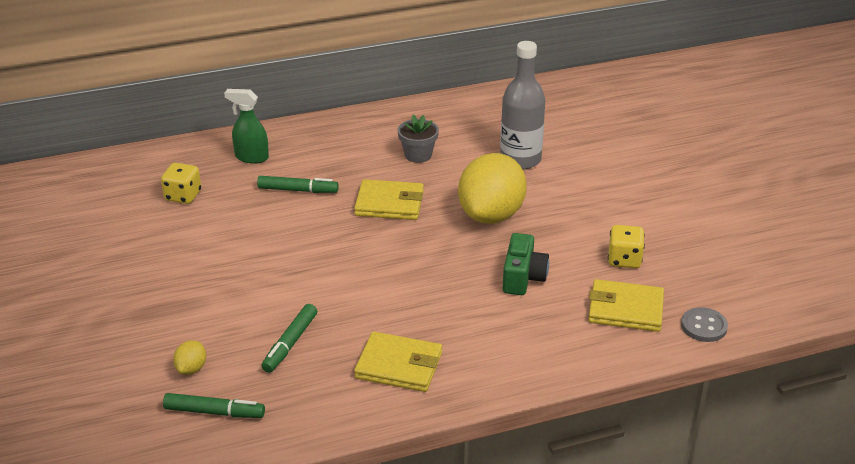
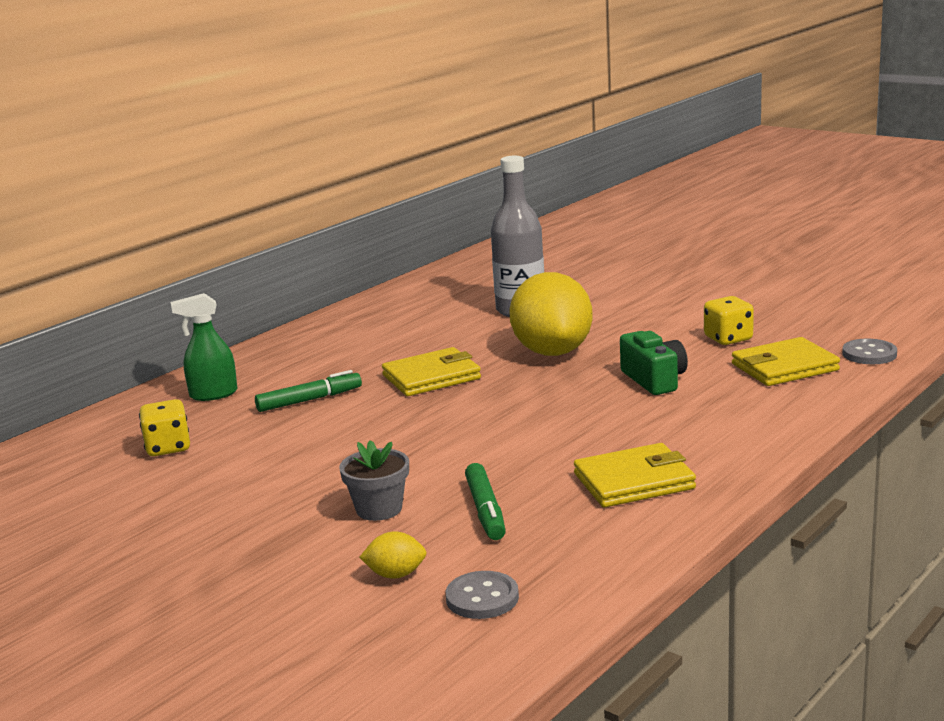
camera: 30 degrees left, 15 degrees down
(191, 368) = (395, 575): yellow lemon -> yellow lemon turned 75 degrees counterclockwise
(214, 412) = (482, 598): green marker -> grey button
(418, 155) = (408, 337): grey flower pot -> grey flower pot (379, 509)

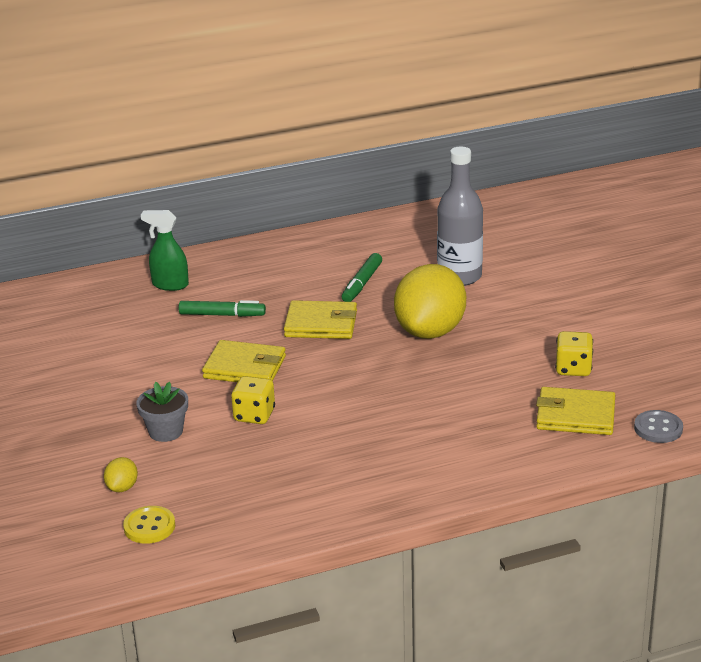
camera: 30 degrees right, 10 degrees up
(168, 448) = (99, 325): yellow dice -> yellow dice (254, 415)
(395, 575) = (122, 487): yellow lemon -> yellow lemon turned 75 degrees clockwise
(482, 598) = (149, 526): grey button -> yellow button
(485, 510) = (224, 460): green marker -> green marker (362, 284)
(634, 481) = (339, 476): yellow wallet -> yellow wallet (245, 367)
(654, 380) = (466, 389): green camera -> none

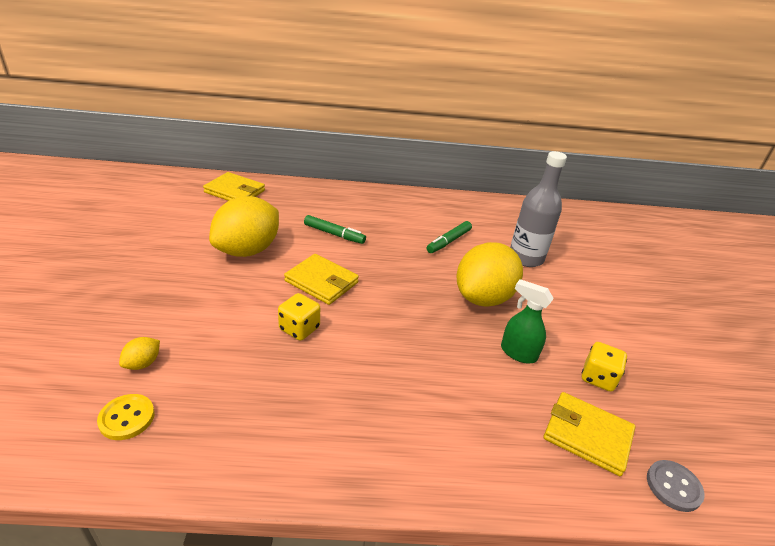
camera: 15 degrees right, 5 degrees up
(135, 361) = (247, 250): none -> yellow lemon
(165, 431) = (221, 319): grey flower pot -> none
(170, 285) = (315, 202): green spray bottle -> green spray bottle (518, 353)
(321, 324) = (401, 264): yellow wallet -> yellow wallet (235, 191)

